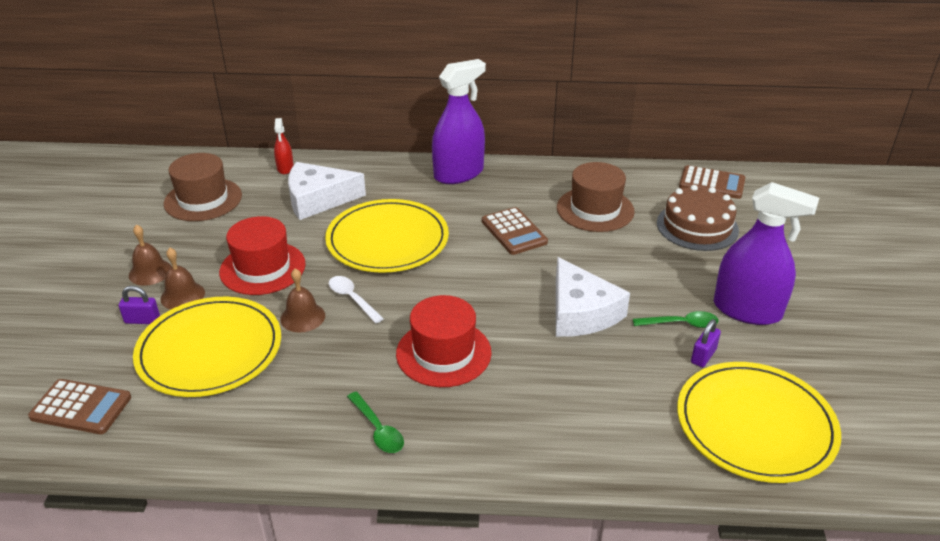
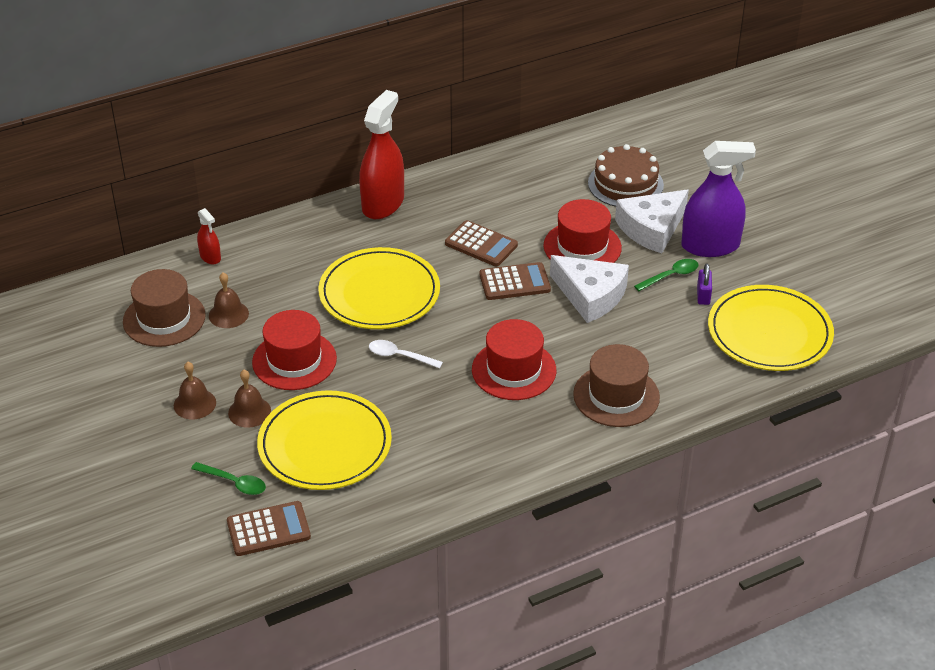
camera: 30 degrees left, 5 degrees up
(142, 320) = (238, 445): purple padlock -> none
(302, 317) = (374, 387): brown bell -> brown bell (228, 314)
(318, 199) = (277, 277): white cheese -> white cheese (652, 228)
(378, 429) = (516, 445): green spoon -> green spoon (234, 482)
(458, 174) = (383, 204): purple spray bottle -> red spray bottle
(595, 209) = (532, 198): brown hat -> brown hat (616, 396)
(609, 266) = (582, 247): none -> red hat
(712, 183) = (609, 136): brown calculator -> brown calculator (514, 282)

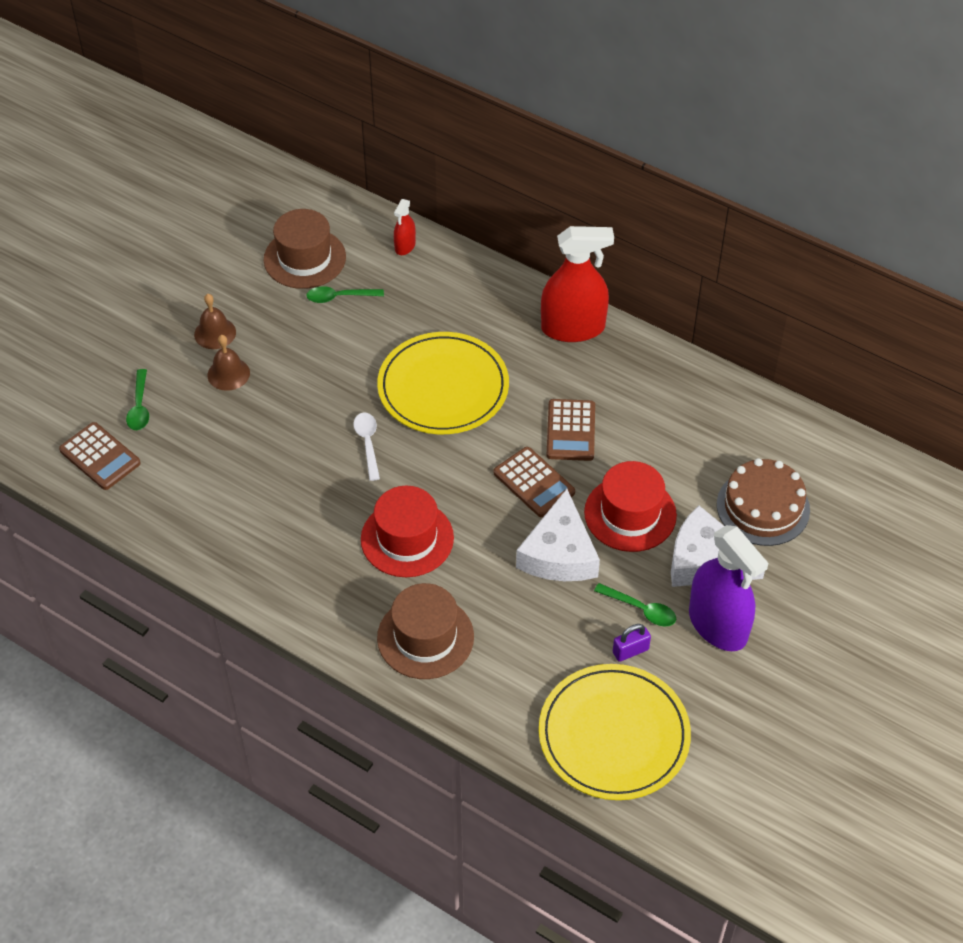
camera: 60 degrees right, 10 degrees up
(228, 314) = (339, 297): brown bell -> green spoon
(294, 360) = (311, 371): red hat -> none
(325, 444) = (221, 445): yellow plate -> none

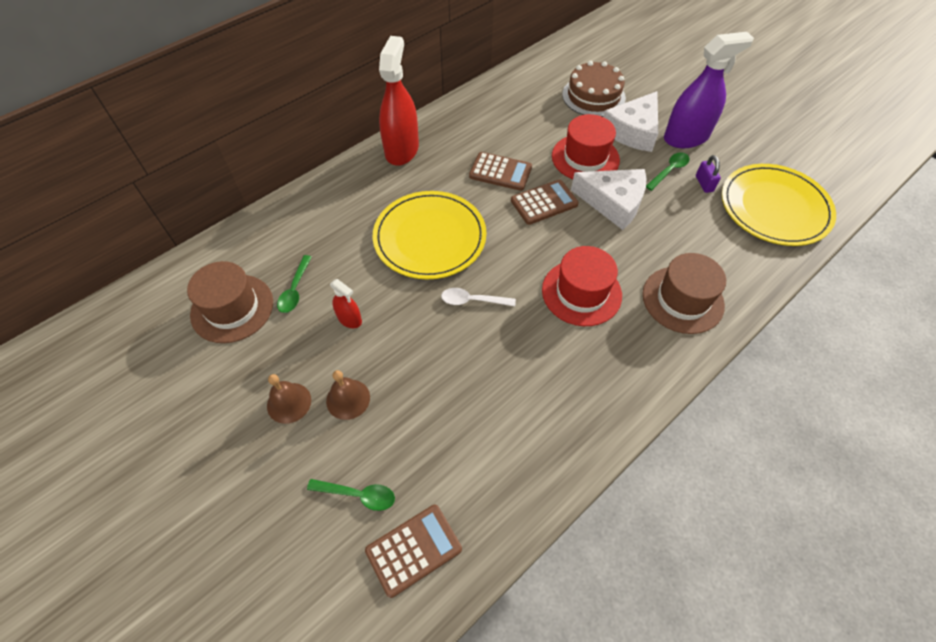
camera: 75 degrees left, 5 degrees up
(405, 246) = (261, 232): red spray bottle -> red spray bottle (349, 319)

